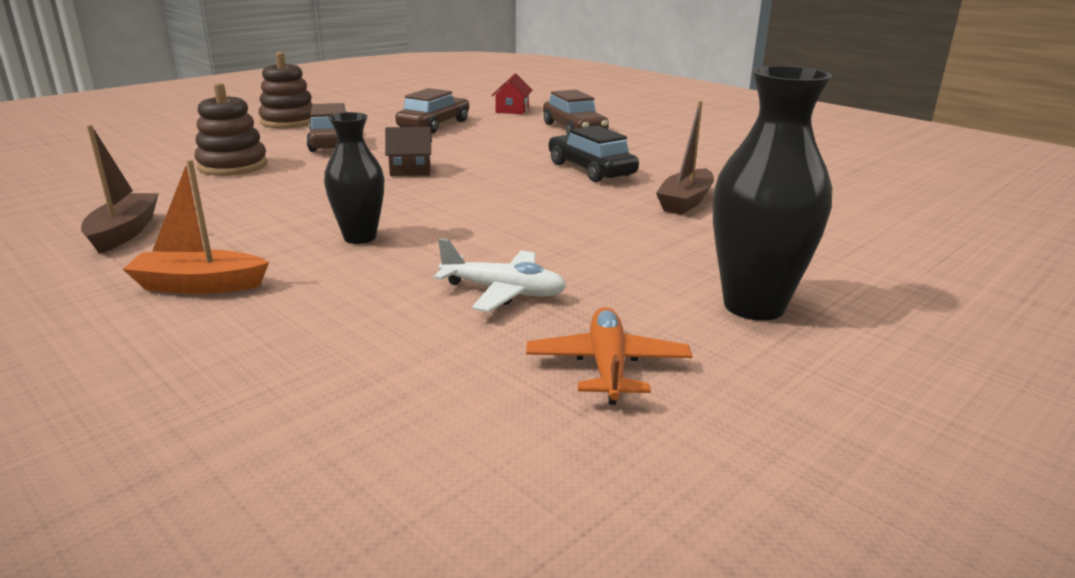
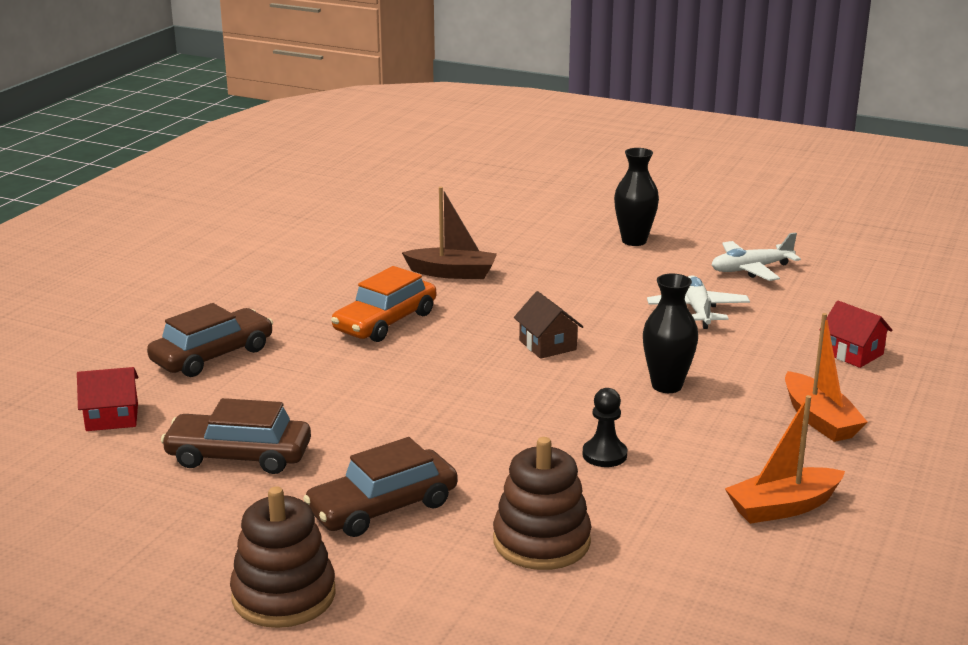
camera: 110 degrees left, 0 degrees up
(124, 232) = (783, 507): brown boat -> orange boat
(287, 355) = (852, 353): none -> red house
(293, 196) = (604, 455): none -> black pawn
(410, 170) = (462, 415): brown house -> brown house (547, 345)
(591, 169) = (385, 322): black car -> orange car
(607, 366) = (751, 269): orange plane -> white plane
(754, 306) = (634, 241): black vase -> black vase, size x0.63

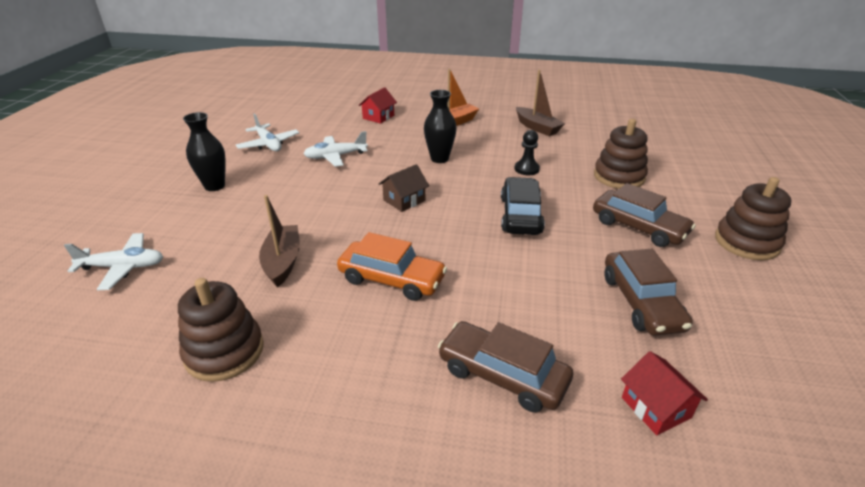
camera: 105 degrees left, 10 degrees up
(338, 251) = (224, 351): none -> brown stacking toy
(467, 419) = (520, 215): none -> black car
(486, 210) = (123, 267): none -> white plane
(783, 507) = (537, 127): orange boat -> brown boat

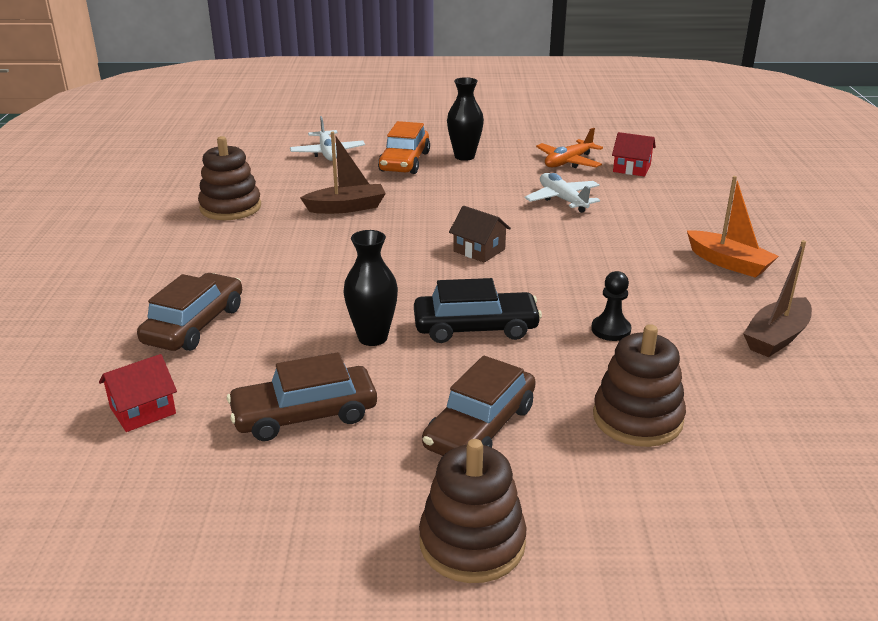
camera: 80 degrees right, 5 degrees down
(268, 144) = (568, 162): white plane -> orange plane
(378, 117) = (698, 209): red house -> red house (631, 168)
(391, 279) = (328, 260): orange car -> orange car (404, 162)
(439, 159) = (599, 262): black vase -> black vase (372, 337)

